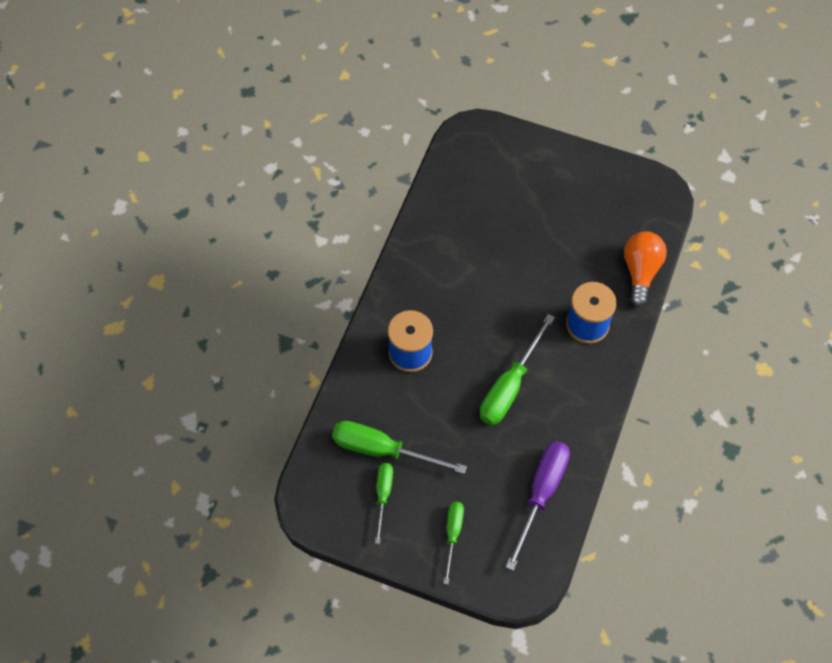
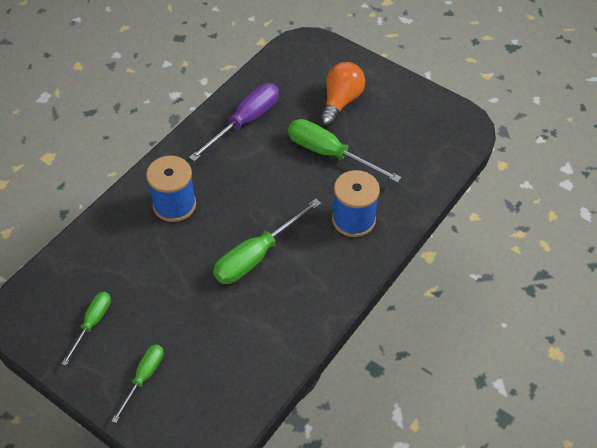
camera: 15 degrees right, 10 degrees down
(382, 450) = (110, 282): green screwdriver -> green screwdriver (329, 153)
(541, 494) = (248, 361): purple screwdriver -> purple screwdriver (245, 122)
(640, 272) = (422, 186): orange light bulb -> orange light bulb (340, 102)

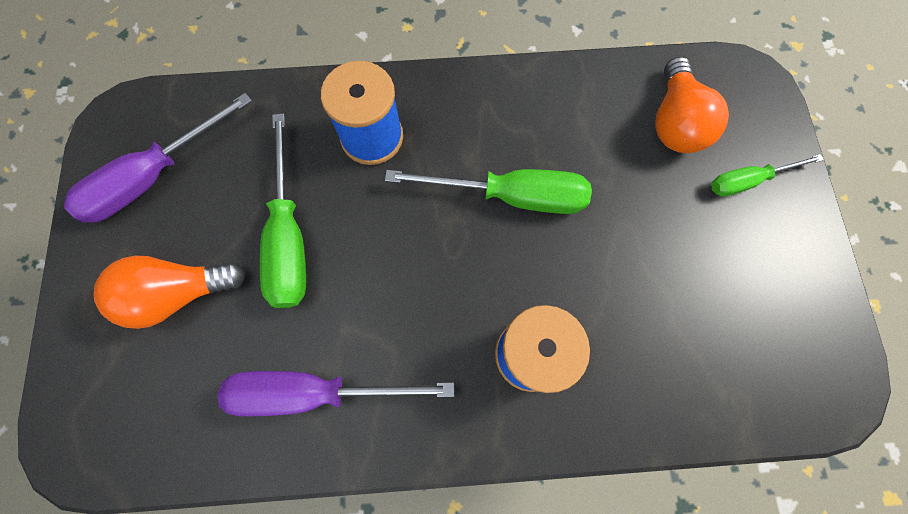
camera: 130 degrees left, 20 degrees up
(92, 323) = (757, 290): green screwdriver -> none
(215, 373) = (674, 122): none -> orange light bulb
(415, 122) = (154, 177): none -> purple screwdriver

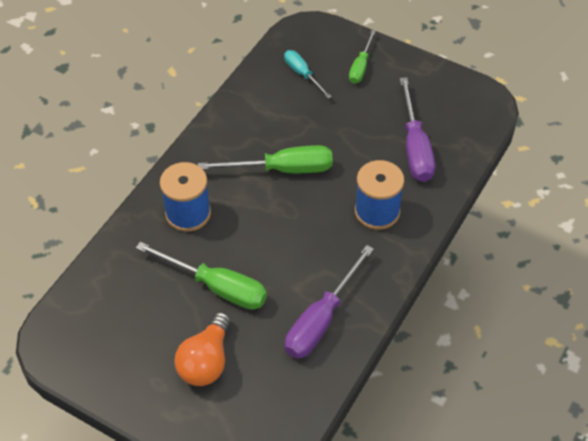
camera: 55 degrees left, 20 degrees down
(154, 177) = (113, 340): purple screwdriver -> purple screwdriver (415, 147)
(510, 196) = (283, 169): green screwdriver -> green screwdriver turned 45 degrees clockwise
(674, 122) = (302, 74): orange light bulb -> turquoise screwdriver

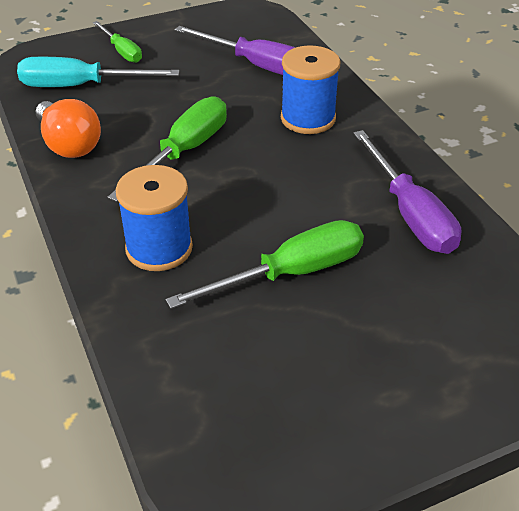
camera: 55 degrees left, 10 degrees down
(206, 361) = (393, 333): orange light bulb -> orange light bulb (69, 144)
(302, 74) = (81, 86): turquoise screwdriver -> turquoise screwdriver, size x1.69

